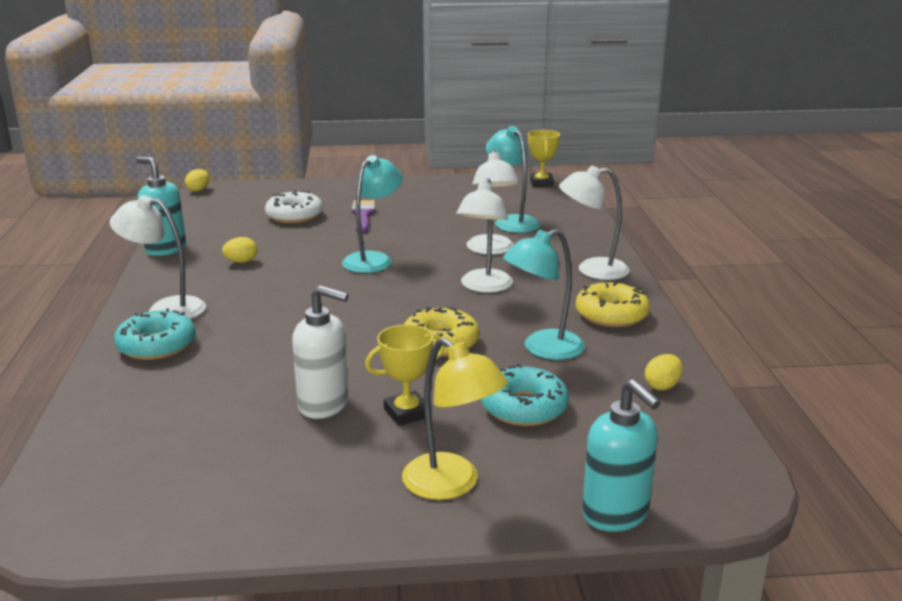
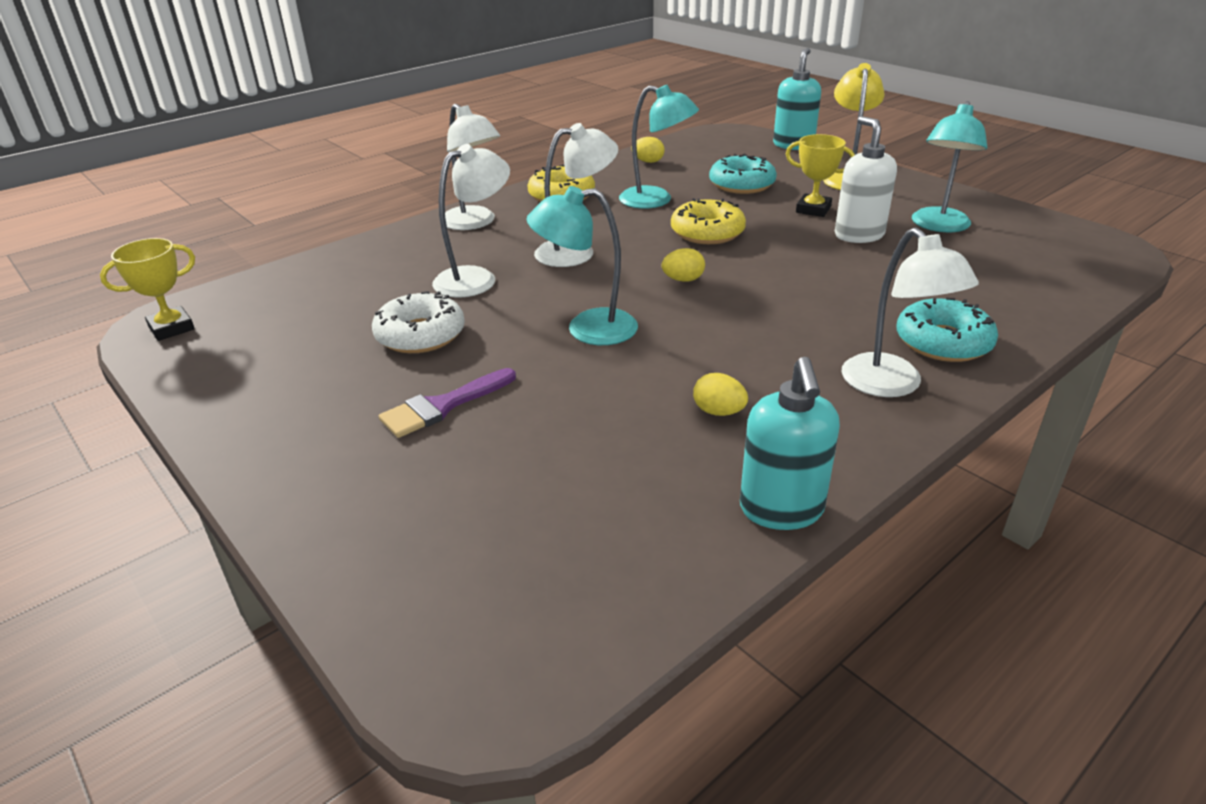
camera: 125 degrees left, 10 degrees up
(198, 190) = (482, 714): yellow egg -> yellow egg (683, 280)
(294, 216) = (507, 468): white donut -> white donut (420, 335)
(512, 221) = (366, 297): turquoise lamp -> turquoise lamp (938, 226)

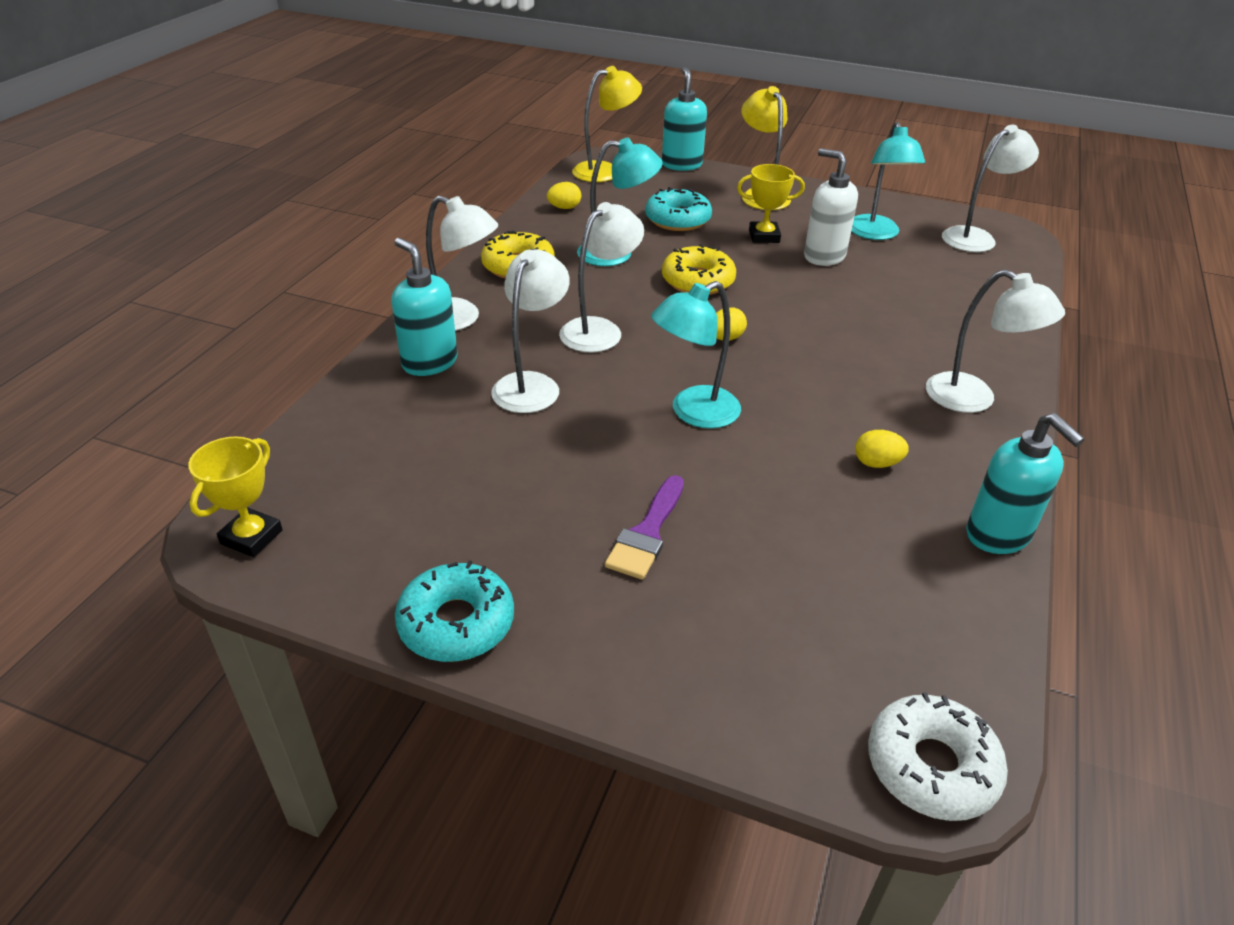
camera: 30 degrees left, 5 degrees up
(417, 247) = (429, 362): none -> turquoise soap dispenser
(420, 335) = (544, 464): white donut -> white donut (931, 766)
(715, 140) = (605, 171): none -> yellow lamp
(943, 342) = (973, 349): turquoise donut -> turquoise donut (456, 623)
(1059, 247) = (976, 237): none -> white lamp

